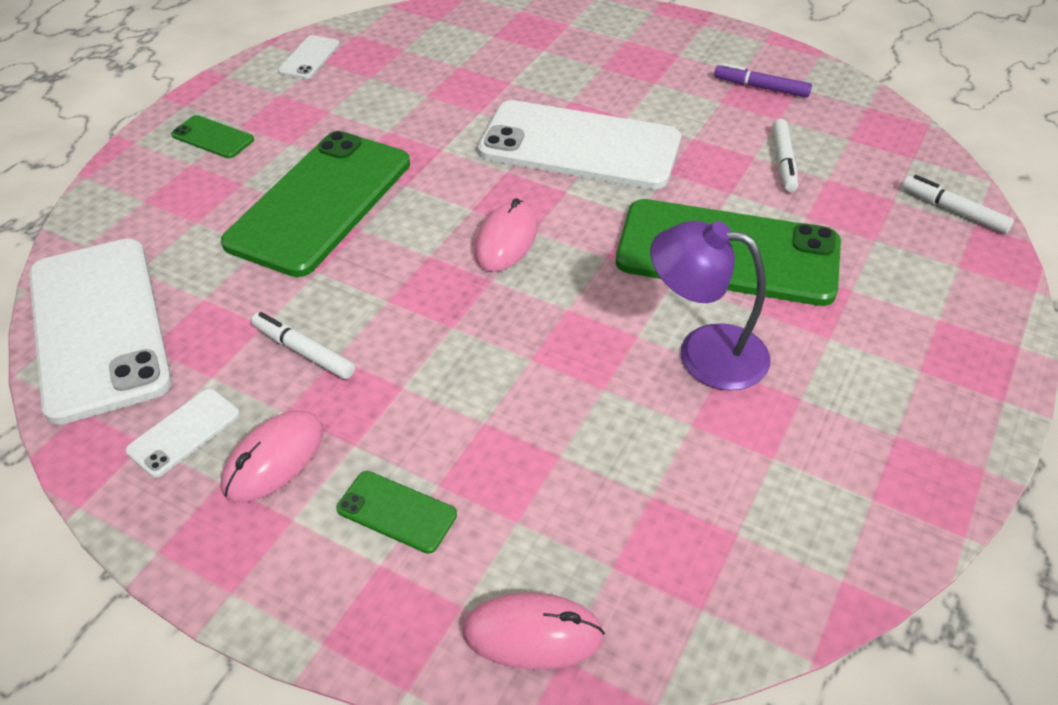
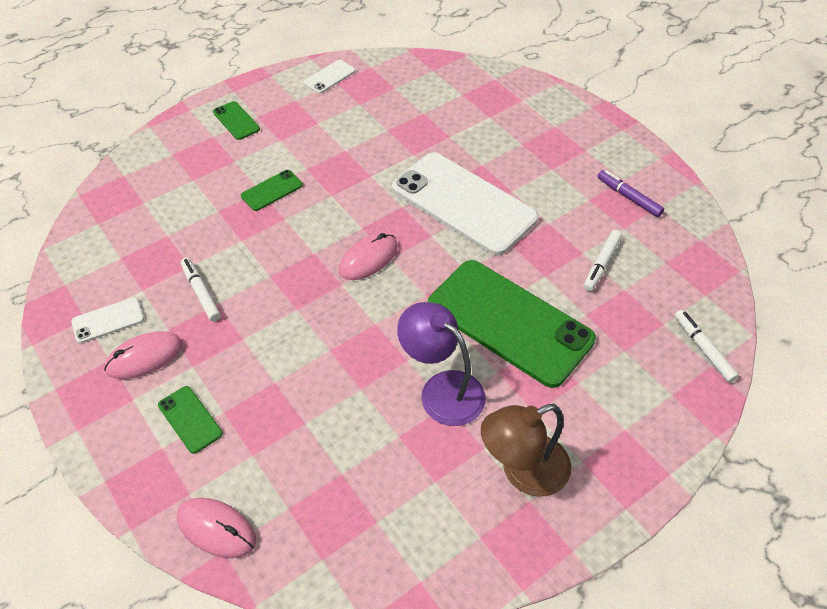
camera: 25 degrees right, 5 degrees up
(98, 327) = (101, 233): white phone -> none
(320, 202) = (272, 190): green phone -> green phone, size x0.42
(865, 406) = (523, 471): none -> brown lamp

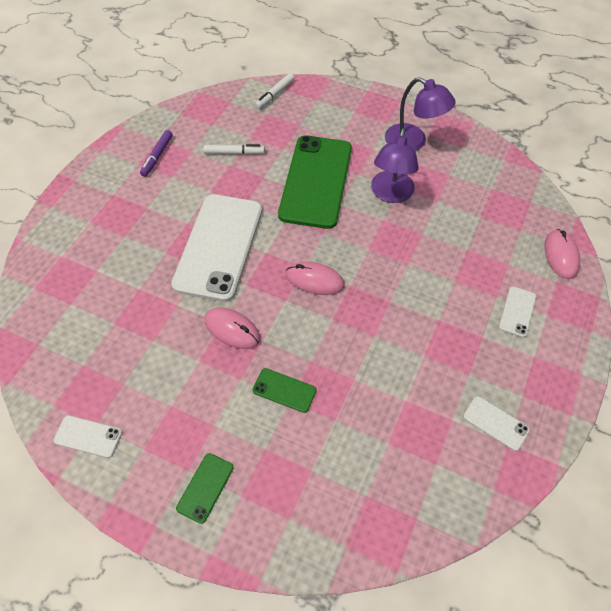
camera: 120 degrees left, 5 degrees up
(144, 357) = (501, 372): pink mouse -> pink mouse (232, 329)
(190, 419) = (517, 312): green phone -> white phone
(201, 293) = (423, 373): white marker -> none
(523, 471) = (413, 142): brown lamp -> purple lamp

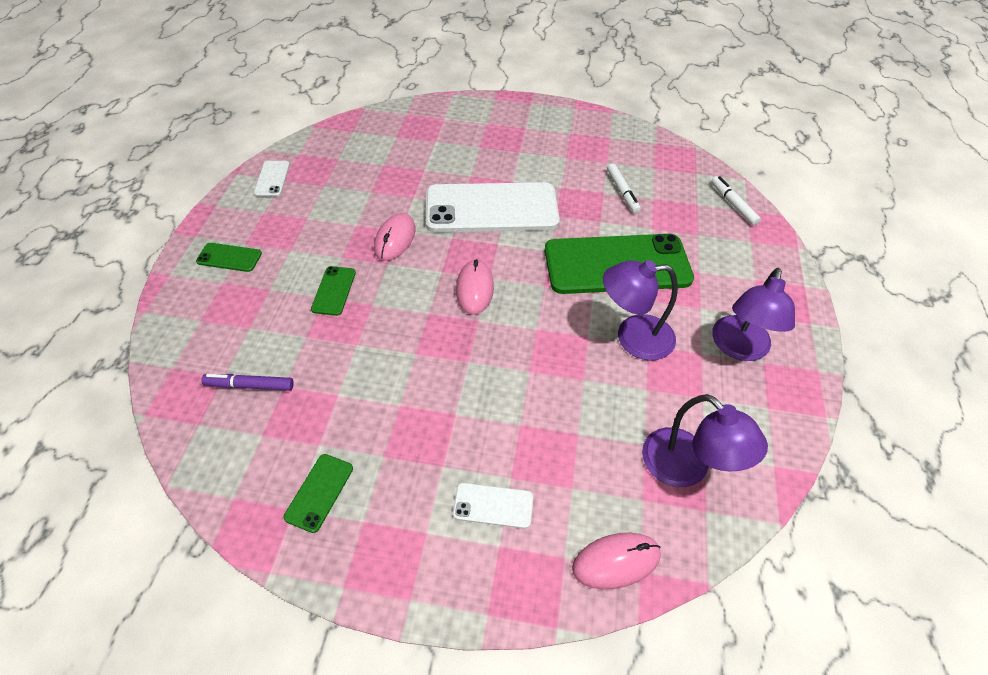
camera: 75 degrees right, 5 degrees down
(157, 156) = (586, 142): purple marker -> purple marker (250, 386)
(275, 94) = (733, 204): white marker -> white marker turned 45 degrees clockwise
(495, 423) = (319, 492): white phone -> green phone
(501, 201) = (686, 468): none -> purple lamp

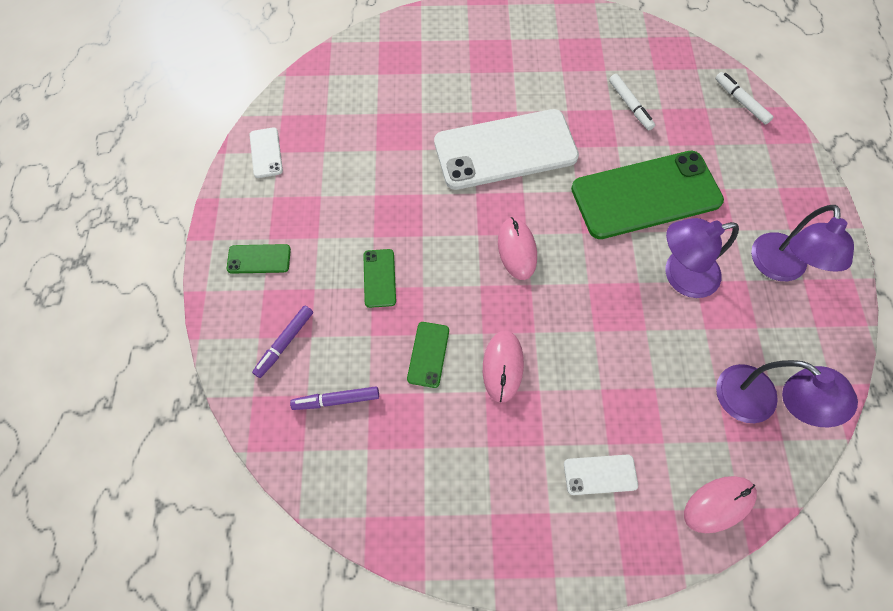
camera: 10 degrees left, 15 degrees up
(222, 329) = (285, 343): none -> purple marker
(319, 492) = (442, 495): green phone -> green phone (428, 354)
(395, 239) = (420, 205): pink mouse -> pink mouse (502, 366)

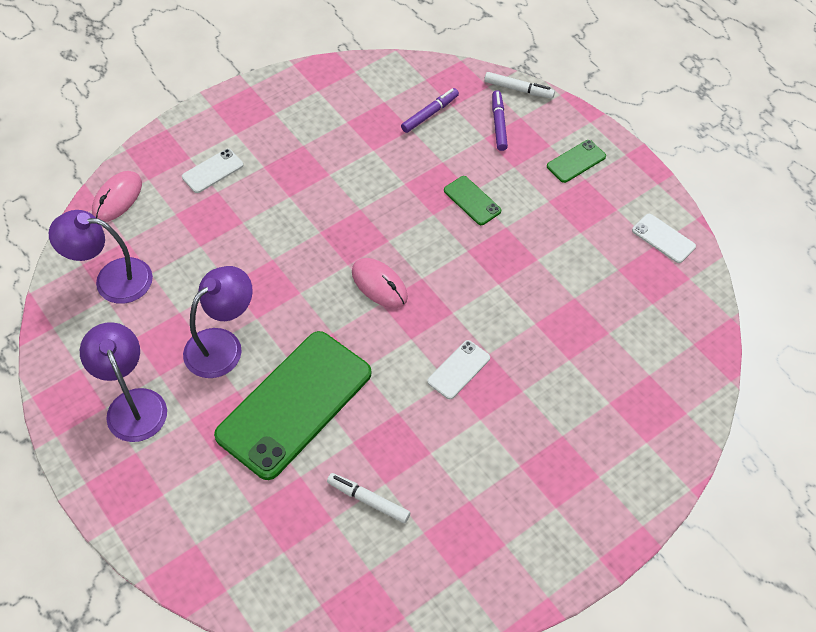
camera: 145 degrees right, 10 degrees down
(428, 354) = (389, 173): green phone -> none
(502, 366) = (328, 196): pink mouse -> none
(505, 150) = (458, 369): white phone -> white phone, size x0.42
(741, 101) = (247, 586): white marker -> white marker (518, 89)

